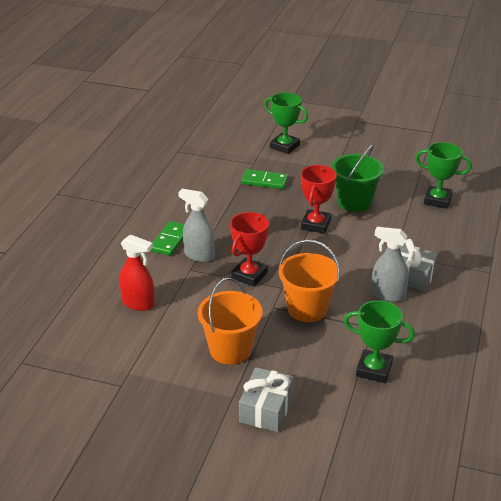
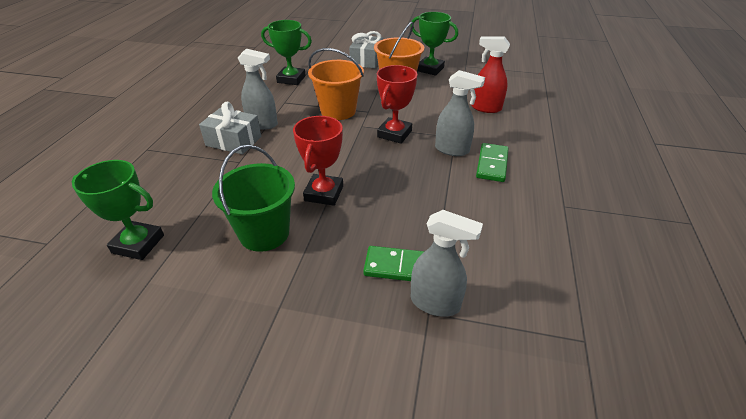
camera: 175 degrees right, 5 degrees up
(248, 166) = (435, 303): none -> grey spray bottle
(284, 146) = (374, 374): green trophy -> green trophy (430, 69)

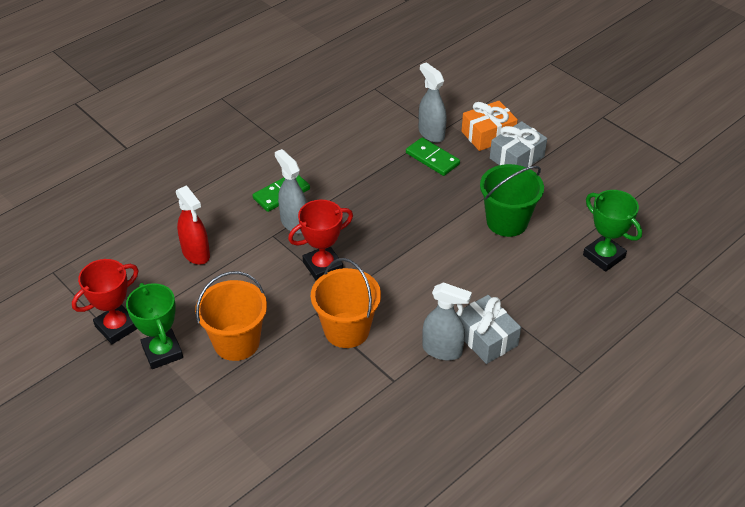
camera: 145 degrees left, 5 degrees up
(262, 124) = (442, 350): grey spray bottle -> grey spray bottle turned 150 degrees clockwise
(291, 79) = (352, 430): green trophy -> none
(324, 193) = (440, 233): red trophy -> red trophy (117, 327)
(362, 345) = (488, 135): none -> orange gift
(366, 60) = (215, 422): grey gift -> grey gift (517, 157)

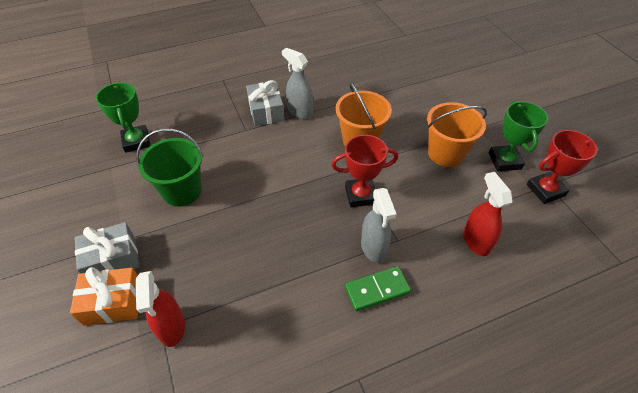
camera: 160 degrees left, 5 degrees up
(431, 133) = (172, 327): grey spray bottle -> red spray bottle
(432, 158) = (196, 287): green domino -> none

